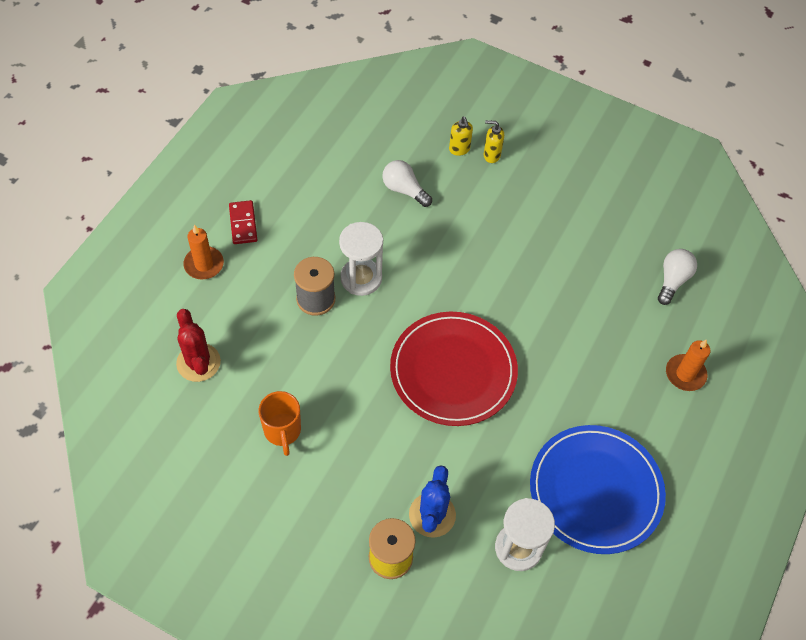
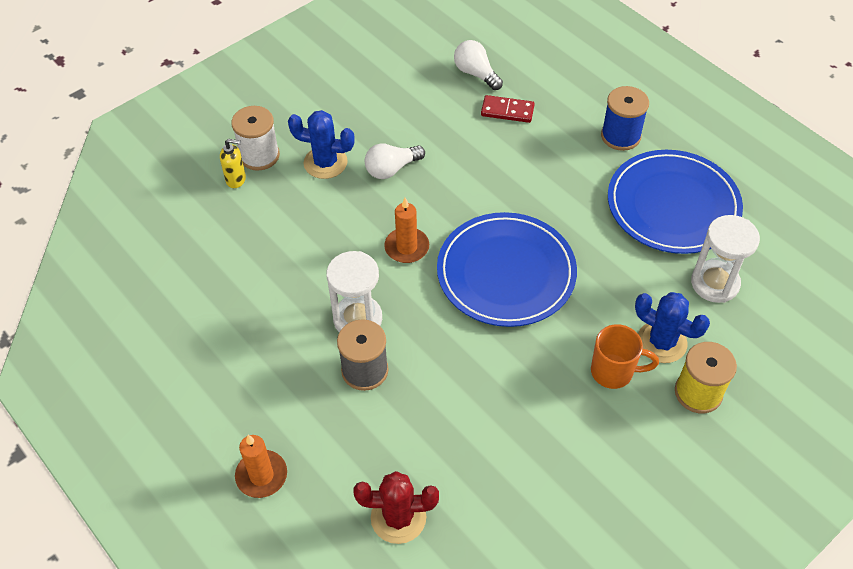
camera: 65 degrees left, 5 degrees down
(243, 224) = (223, 416): red domino -> red domino (507, 111)
(282, 431) = (521, 452): orange mug -> orange mug (614, 372)
(404, 190) = (262, 244): white light bulb -> white light bulb (391, 169)
(453, 371) = (506, 273): red plate -> blue plate
(491, 155) = (259, 155): yellow soap dispenser -> white spool
(507, 202) = (325, 162): none -> blue cactus
(660, 424) = (620, 136): none -> blue spool
(685, 374) = (576, 101): orange candle -> orange candle (407, 247)

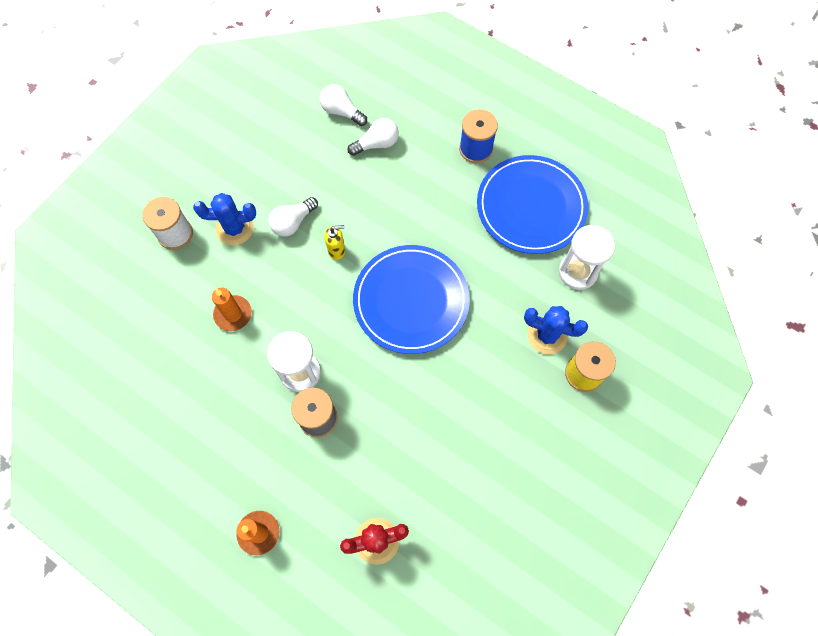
camera: 15 degrees left, 15 degrees up
(236, 179) = (161, 262): yellow soap dispenser -> yellow soap dispenser (337, 250)
(407, 247) = (324, 295): orange candle -> orange candle (233, 314)
(507, 111) = (377, 144): red domino -> white light bulb
(614, 372) = (515, 371): orange mug -> none

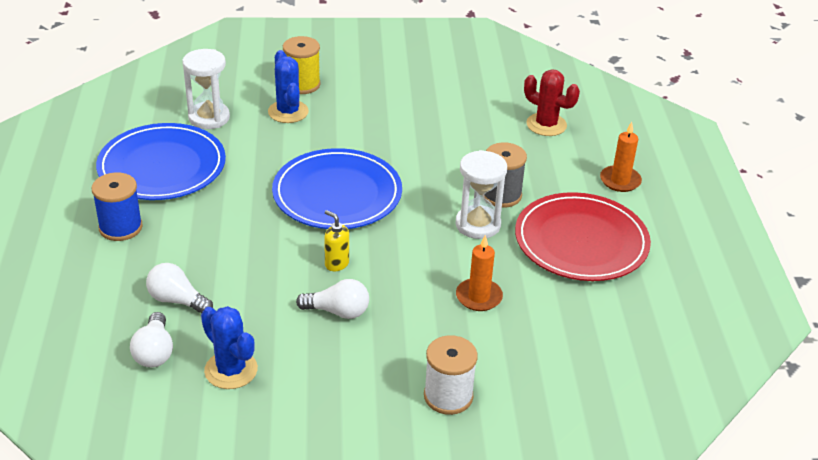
camera: 130 degrees left, 30 degrees down
(222, 431) = (581, 241): none -> red plate
(234, 228) = (391, 352): blue cactus -> blue cactus (231, 370)

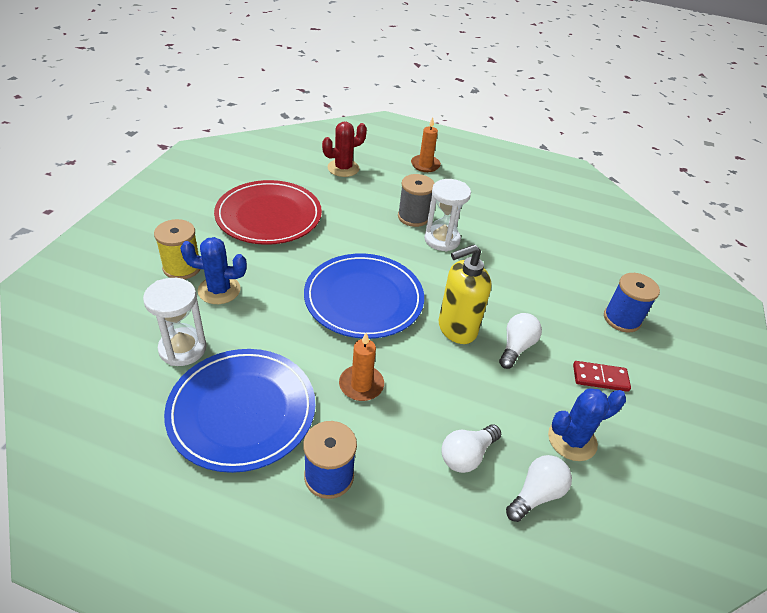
camera: 70 degrees left, 5 degrees up
(154, 352) = (536, 494): white light bulb -> white light bulb turned 60 degrees counterclockwise
(332, 384) = (600, 378): none -> red domino
(336, 264) = (456, 329): yellow soap dispenser -> yellow soap dispenser, size x1.94
(448, 396) = (621, 319): white spool -> blue spool
(479, 297) = (522, 268): orange candle -> orange candle (361, 385)
(581, 241) = (481, 203): red plate -> red plate (269, 216)

